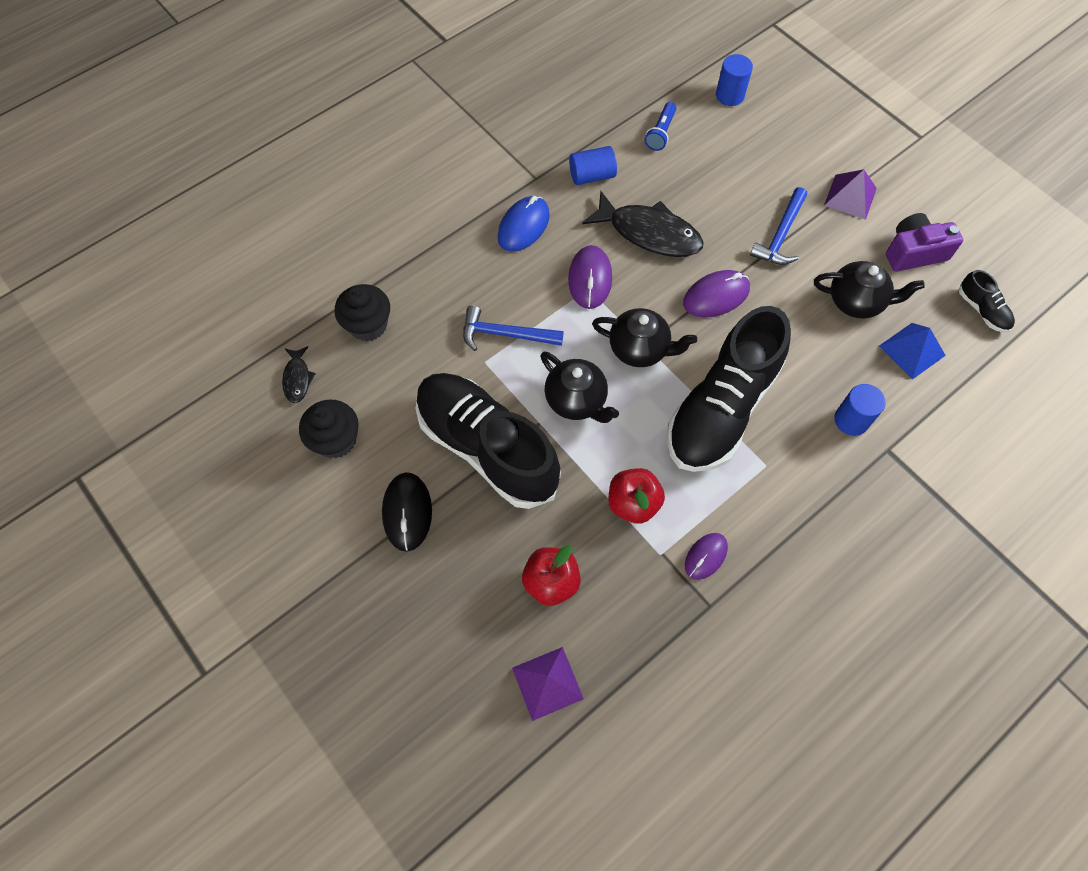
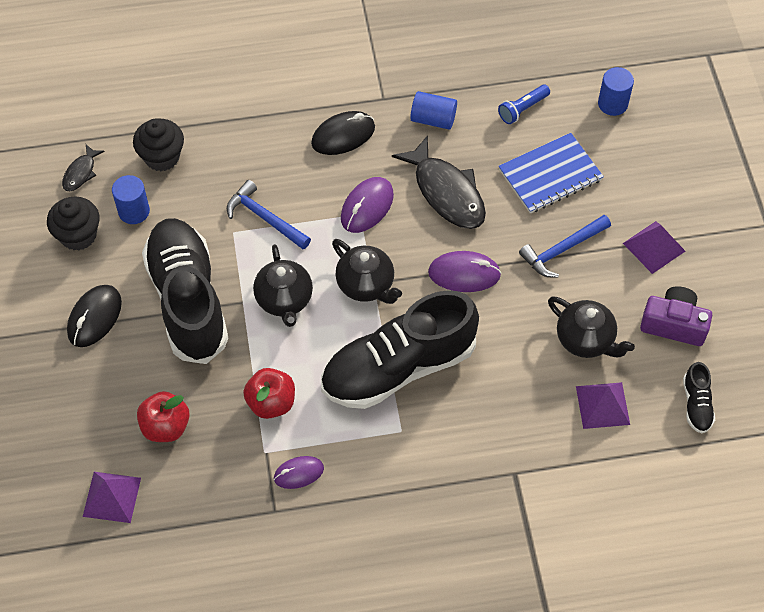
camera: 30 degrees right, 5 degrees down
(523, 226) = (343, 135): blue mouse -> black mouse
(723, 177) = (550, 175): none -> blue notebook
(851, 420) = (502, 433): blue cylinder -> blue cylinder (134, 211)
(912, 350) = (602, 405): blue pyramid -> purple pyramid

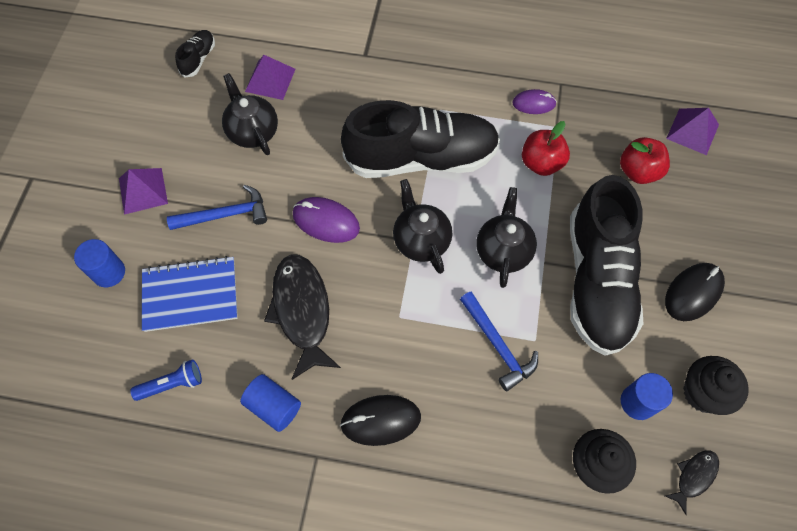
camera: 160 degrees left, 5 degrees up
(367, 207) = (388, 322): purple mouse -> none
(612, 104) = (76, 356): blue cylinder -> blue cylinder (109, 272)
(674, 324) = (173, 121): purple camera -> none

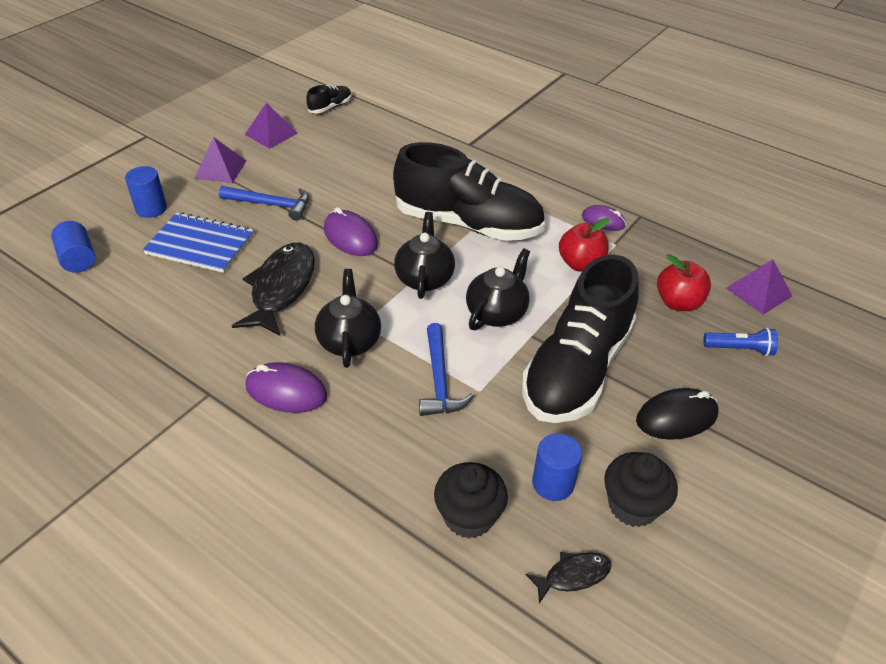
camera: 25 degrees right, 20 degrees down
(172, 384) = (135, 296): blue flashlight -> blue flashlight (740, 349)
(253, 132) = (336, 162): black teapot -> black teapot (349, 341)
(270, 80) = (377, 135): purple pyramid -> purple pyramid (271, 134)
(274, 406) = (203, 343): blue cylinder -> blue cylinder (78, 259)
(380, 420) = (286, 391): black mouse -> purple mouse

